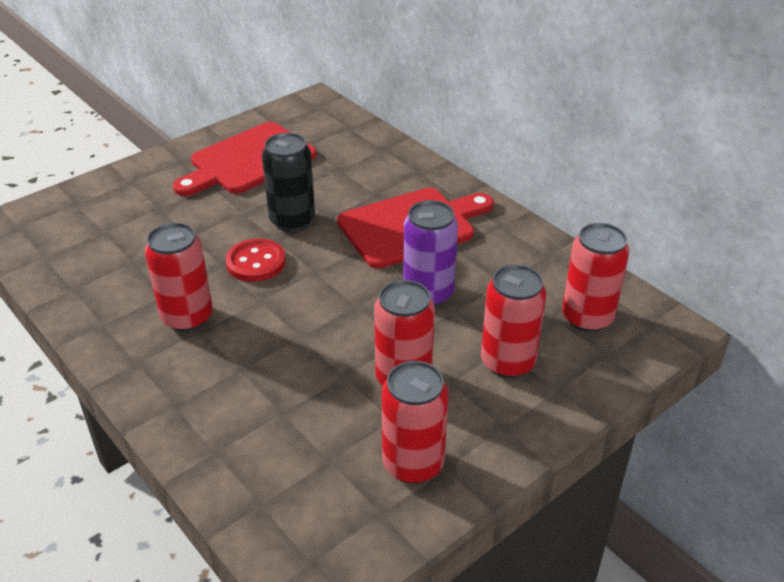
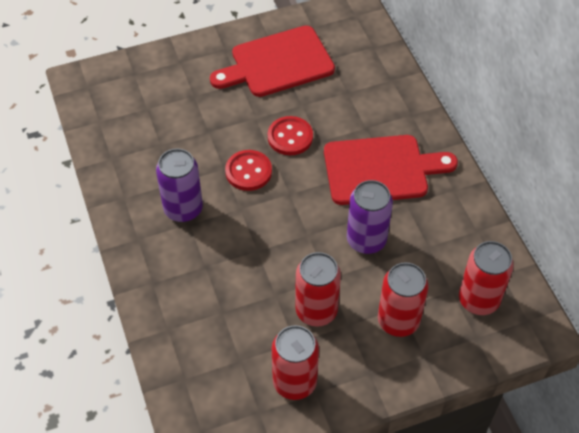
camera: 20 degrees right, 15 degrees up
(187, 317) = (183, 209): red can -> purple can
(292, 220) = (290, 137): black can -> red button

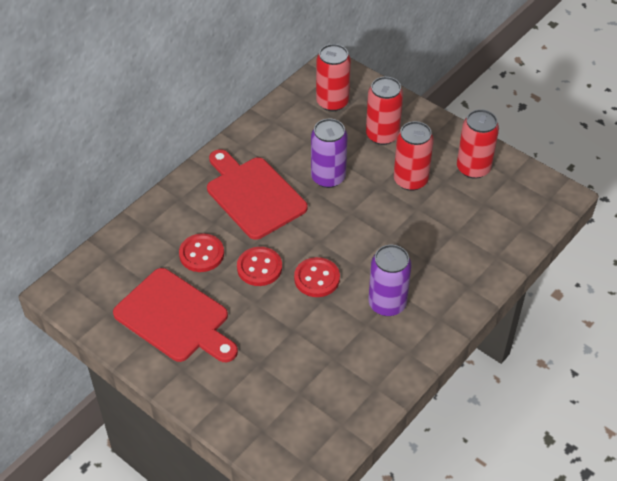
camera: 120 degrees left, 5 degrees down
(333, 104) = (201, 254): none -> red button

